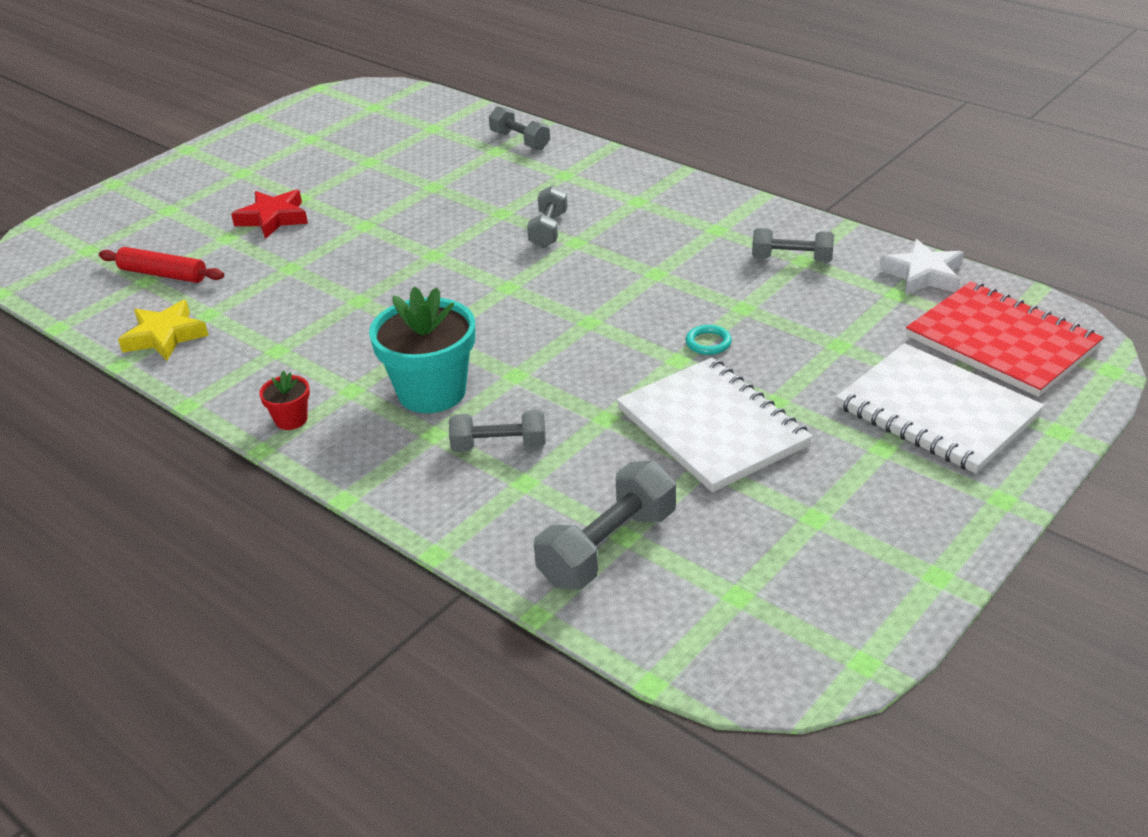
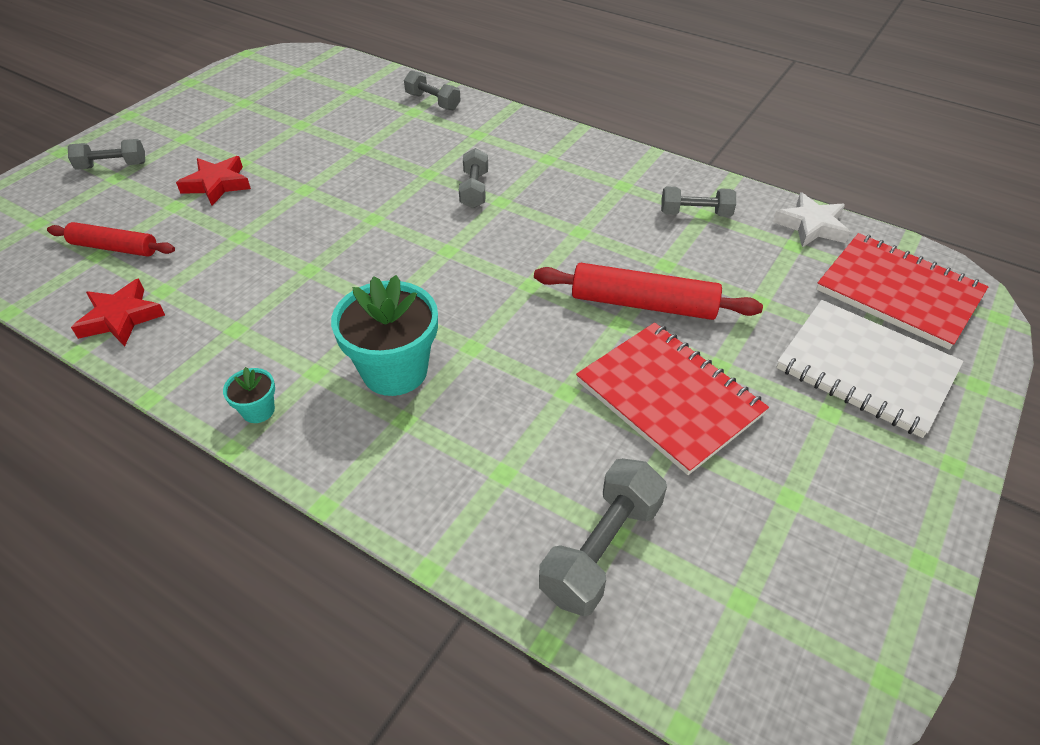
camera: 10 degrees left, 10 degrees up
(165, 336) = (121, 318): yellow star -> red star
(291, 419) = (258, 410): red flower pot -> turquoise flower pot
(499, 446) = (470, 431): grey dumbbell -> grey dumbbell (112, 166)
(708, 343) = (643, 304): turquoise ring -> red rolling pin
(712, 427) = (669, 398): white notebook -> red notebook

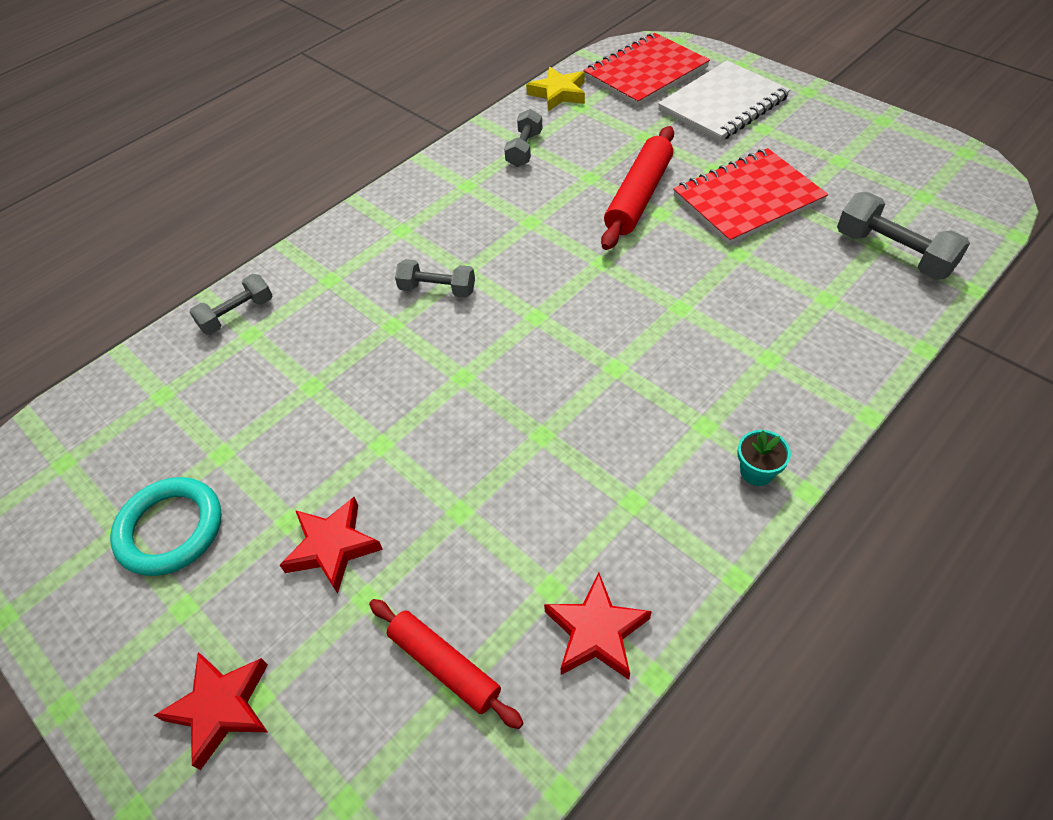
camera: 75 degrees left, 5 degrees up
(112, 166) = (221, 707): grey dumbbell -> red star
(114, 247) = (444, 666): red rolling pin -> red rolling pin turned 75 degrees counterclockwise
(241, 120) = (171, 529): none -> turquoise ring
(395, 371) = (707, 363): turquoise flower pot -> none
(811, 226) = (558, 93): white star -> yellow star

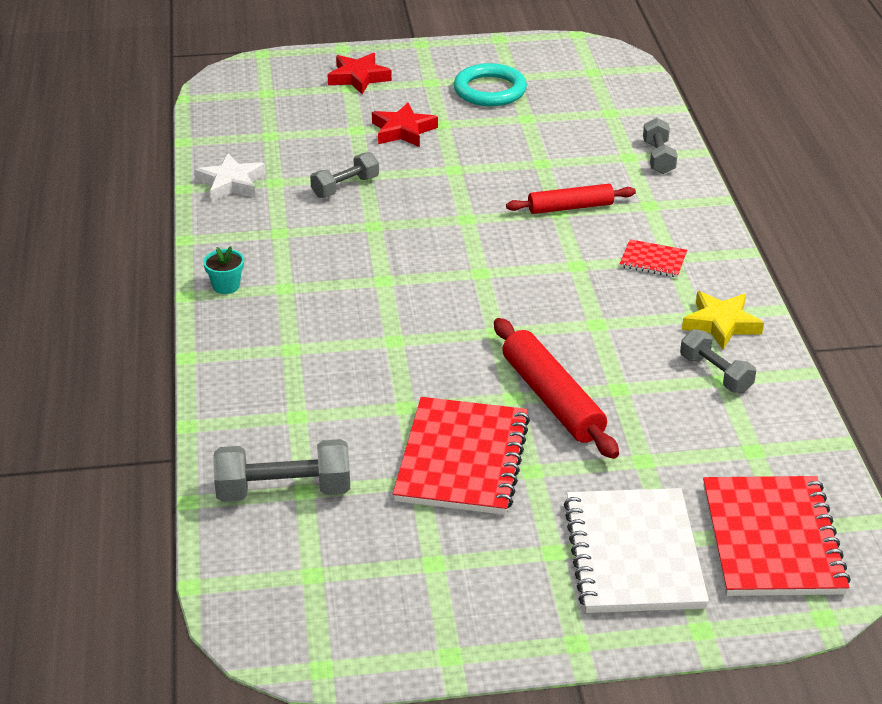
camera: 125 degrees right, 15 degrees down
(416, 236) = (653, 261): none -> red notebook
(437, 289) = (571, 244): grey dumbbell -> grey dumbbell (345, 187)
(444, 666) = (285, 137): red rolling pin -> red rolling pin (570, 207)
(558, 93) = (800, 449): yellow star -> yellow star (721, 324)
(596, 631) = (231, 183): red star -> white star

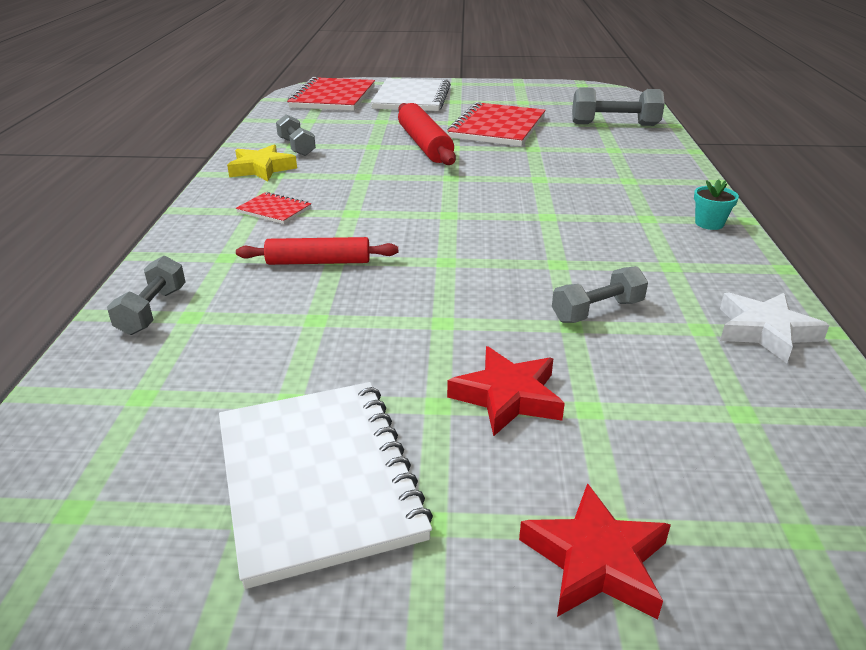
camera: 170 degrees left, 5 degrees down
(490, 90) = (318, 478): turquoise ring -> white notebook

